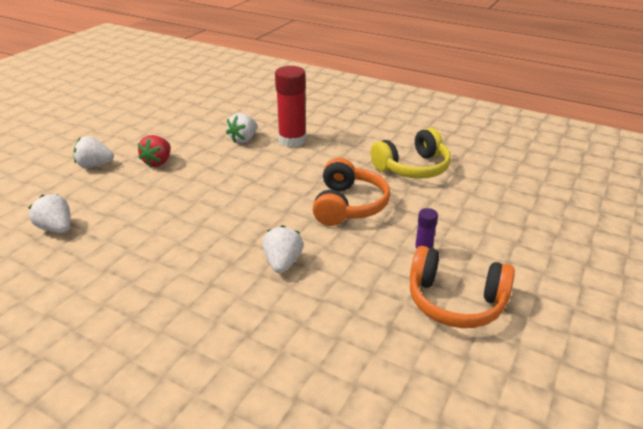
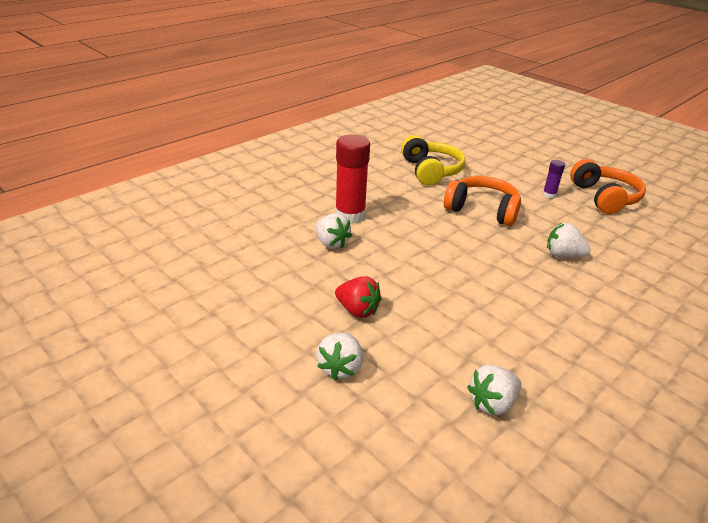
camera: 75 degrees left, 0 degrees up
(455, 301) = (604, 197): orange headphones -> orange headphones turned 45 degrees counterclockwise

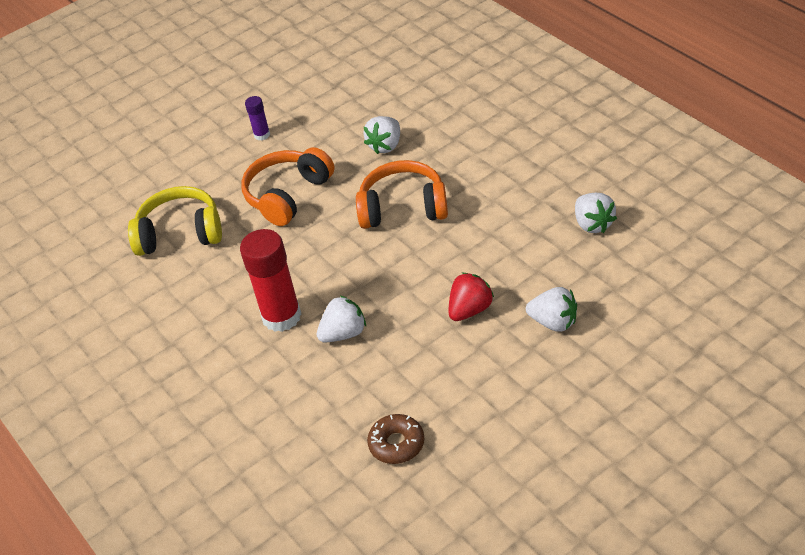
camera: 75 degrees left, 10 degrees up
(212, 273) = (397, 444): none -> brown donut
(604, 197) = (276, 93): orange headphones -> orange headphones (403, 208)

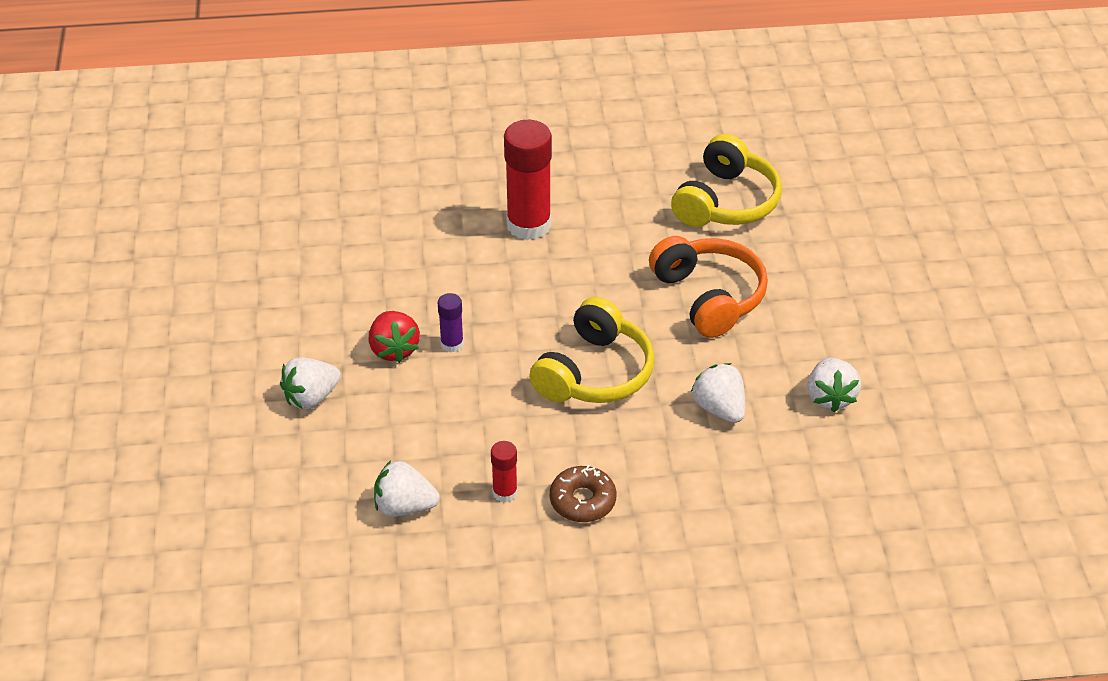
camera: 115 degrees right, 0 degrees up
(262, 135) = (844, 318): purple glue stick -> purple glue stick (452, 344)
(344, 333) = (461, 254): white strawberry -> white strawberry (830, 397)
(397, 444) = (300, 232): brown donut -> brown donut (582, 501)
(403, 208) = (594, 372): orange headphones -> yellow headphones
(538, 191) = (505, 492): none -> red glue stick

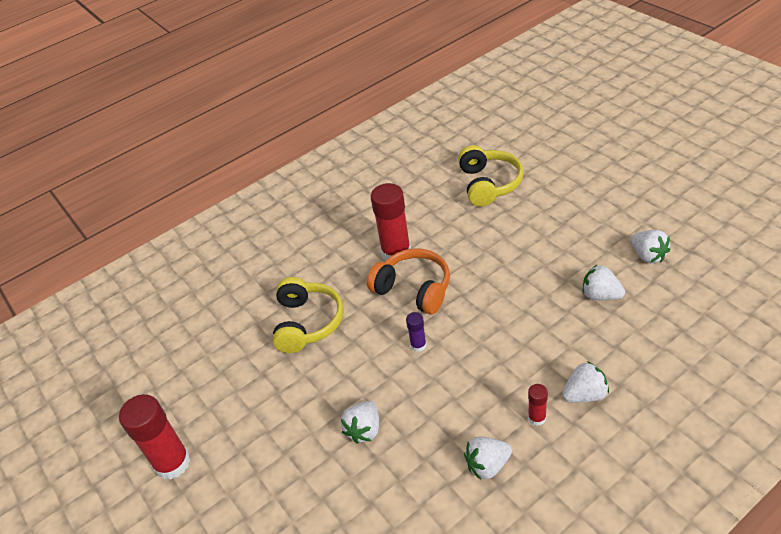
camera: 25 degrees left, 0 degrees up
(94, 318) = (172, 463): none -> red glue stick
(394, 349) = (387, 368): red strawberry -> none
(582, 501) = (585, 394): brown donut -> white strawberry
(594, 372) = (514, 314): yellow headphones -> yellow headphones (307, 323)
(708, 297) = (531, 238): orange headphones -> orange headphones (413, 289)

